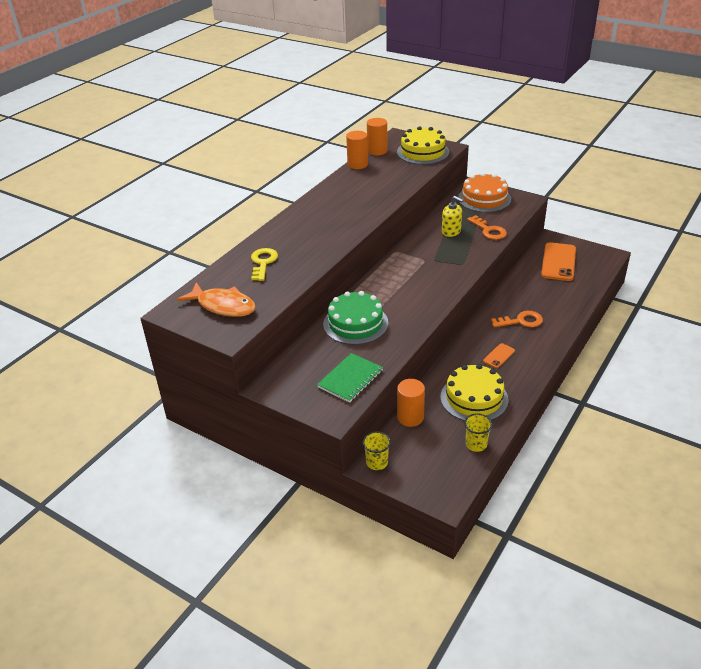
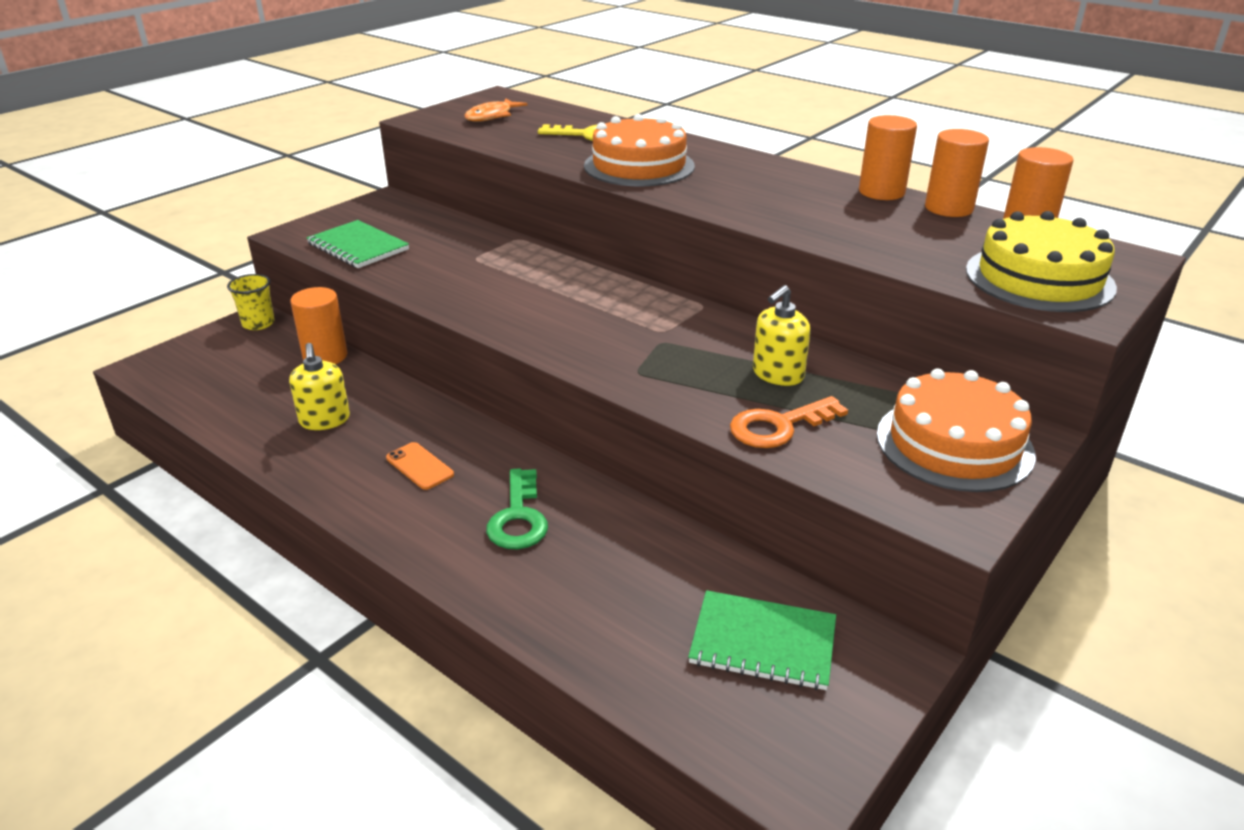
camera: 95 degrees right, 5 degrees down
(223, 306) = (492, 116): orange fish -> orange fish, size x0.64
(315, 241) = (639, 166): none -> orange cake
(341, 178) = (881, 192): none -> orange cylinder
(355, 323) = (489, 257): green cake -> none
(474, 398) = (324, 420): yellow cake -> yellow soap dispenser
(476, 444) = (220, 407): yellow cup -> none
(521, 321) = (518, 517): orange key -> green key
(558, 262) = (763, 642): orange phone -> green notebook

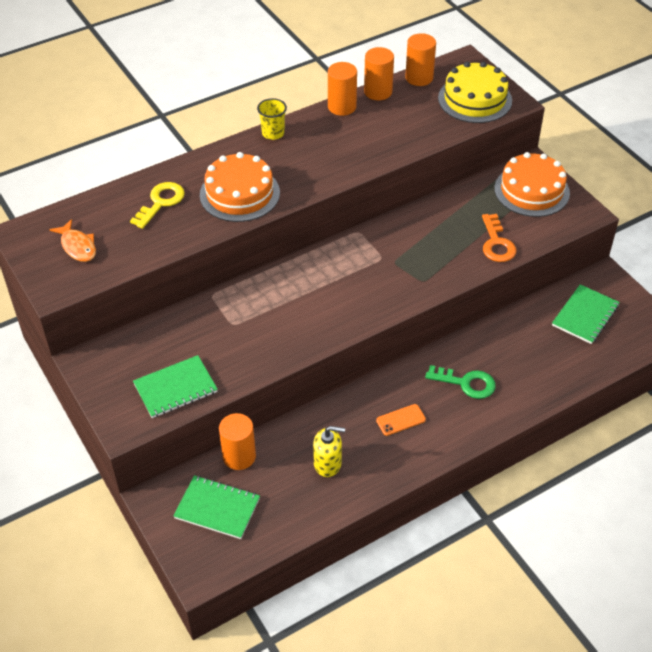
camera: 70 degrees left, 15 degrees up
(242, 358) = (217, 508): none -> green notebook
(258, 323) = (163, 496): yellow cup -> yellow cup (273, 133)
(777, 374) = (448, 227): yellow soap dispenser -> none

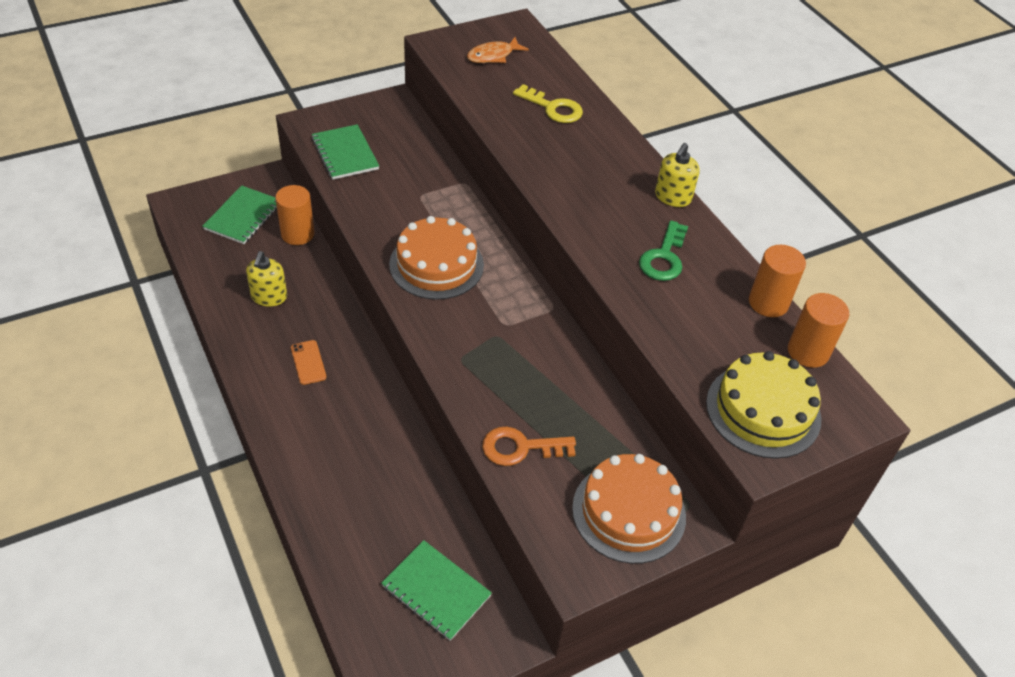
camera: 90 degrees right, 0 degrees up
(239, 194) = (563, 164): orange cake -> orange cake (436, 264)
(273, 133) = (673, 197): yellow cup -> yellow soap dispenser
(342, 107) = (731, 263): orange cylinder -> none
(466, 383) = (346, 431): green key -> green key (664, 257)

